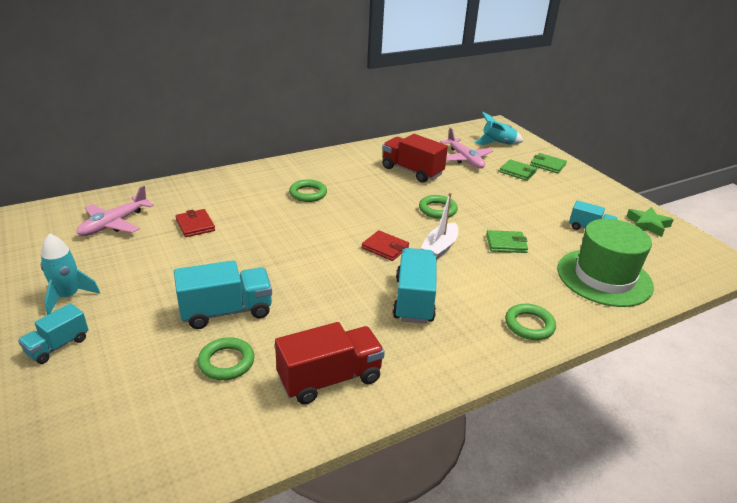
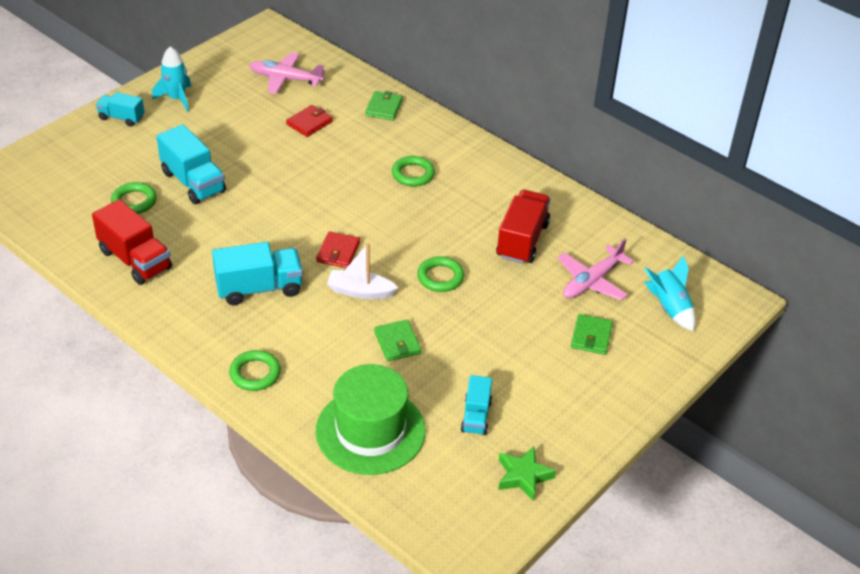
camera: 70 degrees right, 10 degrees up
(547, 165) = (637, 366): green wallet -> green wallet (384, 108)

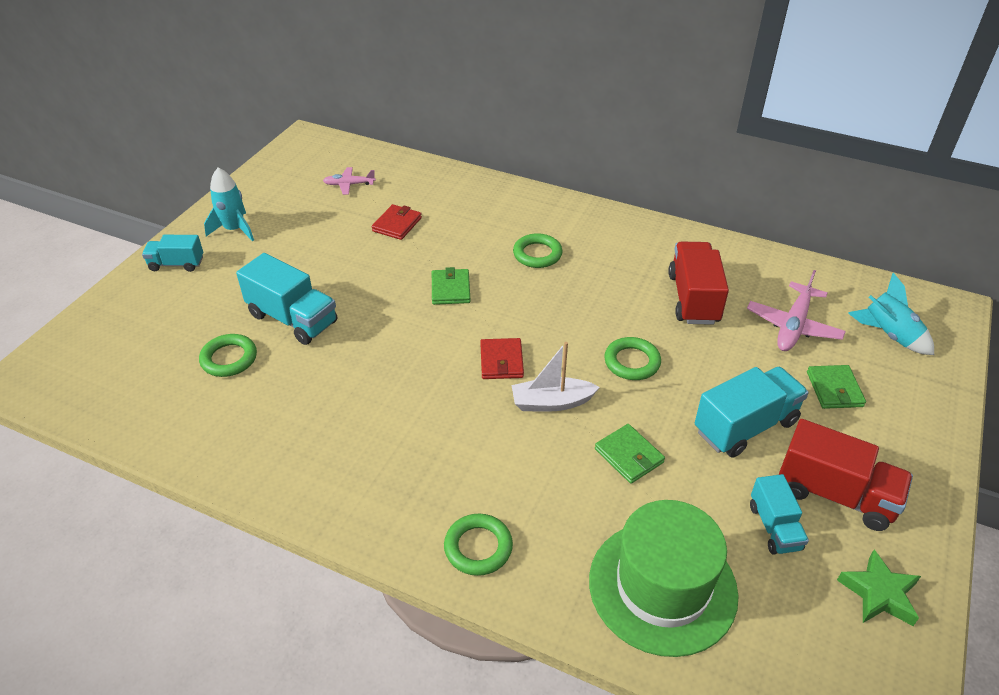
camera: 15 degrees left, 0 degrees up
(135, 260) = (258, 433): red truck -> red truck (835, 494)
(259, 288) = (430, 430): turquoise truck -> turquoise truck (745, 426)
(286, 79) = (349, 185): pink plane -> pink plane, size x0.60
(384, 108) = (469, 192): green wallet -> green wallet (450, 289)

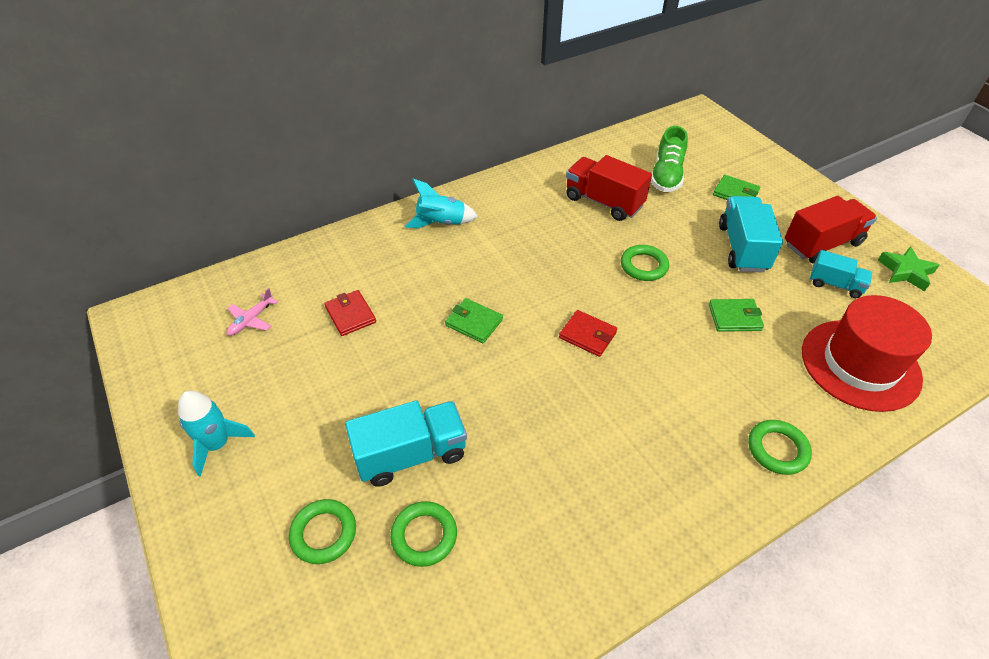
camera: 55 degrees left, 5 degrees up
(176, 264) = (220, 524): turquoise truck -> none
(537, 254) = (480, 251): green ring -> green ring (324, 533)
(551, 402) = (654, 330): white boat -> none
(662, 586) = (860, 364): green hat -> red hat
(793, 325) = (666, 176): pink plane -> green shoe
(889, 335) = (705, 145): turquoise rocket -> turquoise rocket (441, 223)

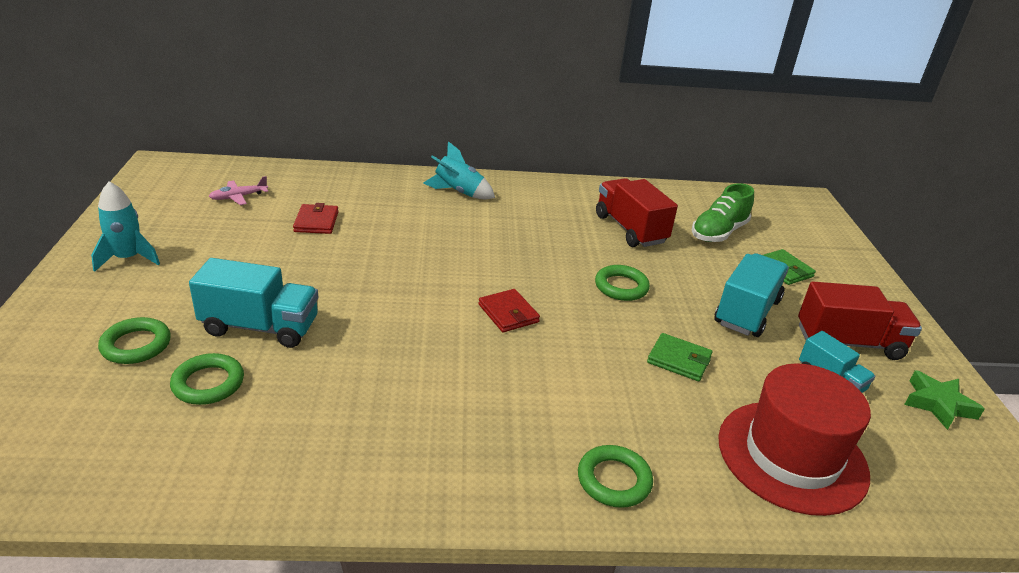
camera: 25 degrees right, 15 degrees down
(474, 322) = (413, 265): green wallet -> none

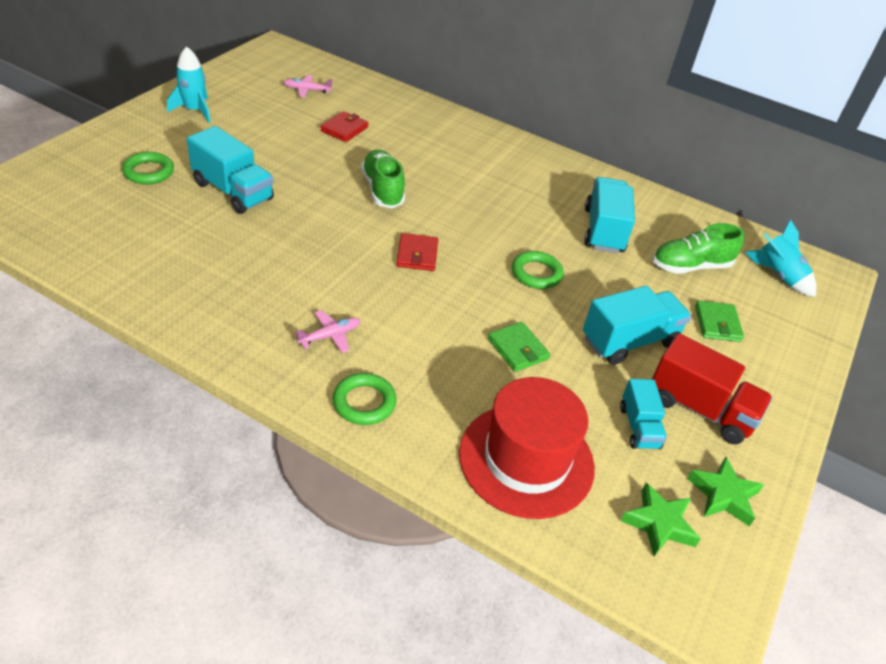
camera: 30 degrees right, 10 degrees up
(208, 383) = (168, 215): green ring -> none
(414, 266) = (382, 190): none -> green shoe
(459, 192) = (482, 144): turquoise rocket -> turquoise rocket (778, 276)
(513, 430) = (329, 336): none -> pink plane
(630, 229) = (603, 230): red truck -> turquoise truck
(931, 453) = (659, 524): none -> green star

